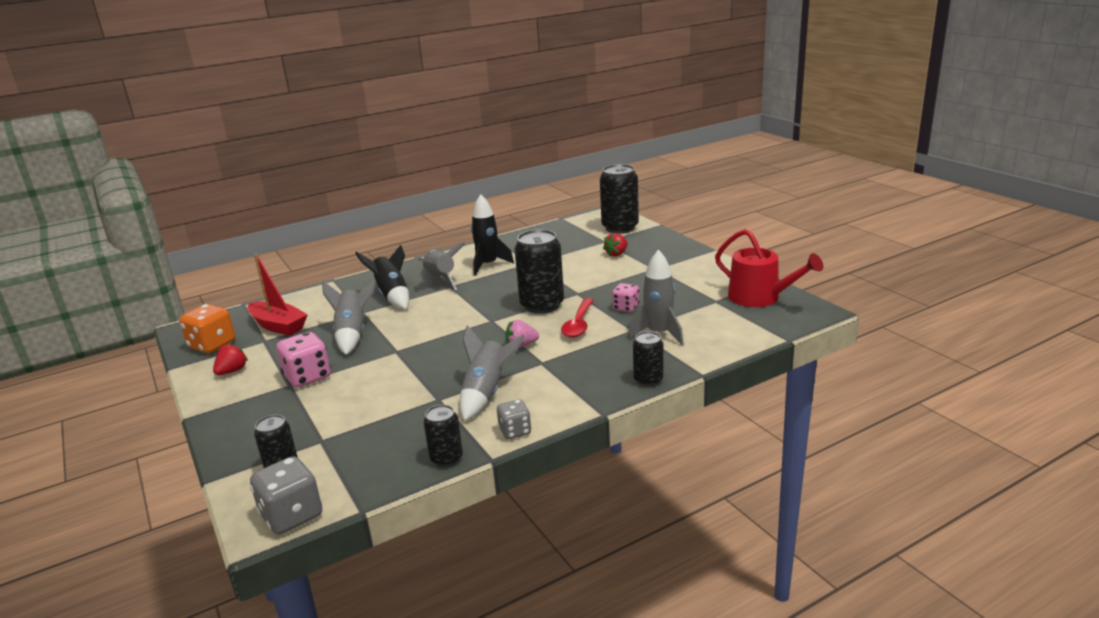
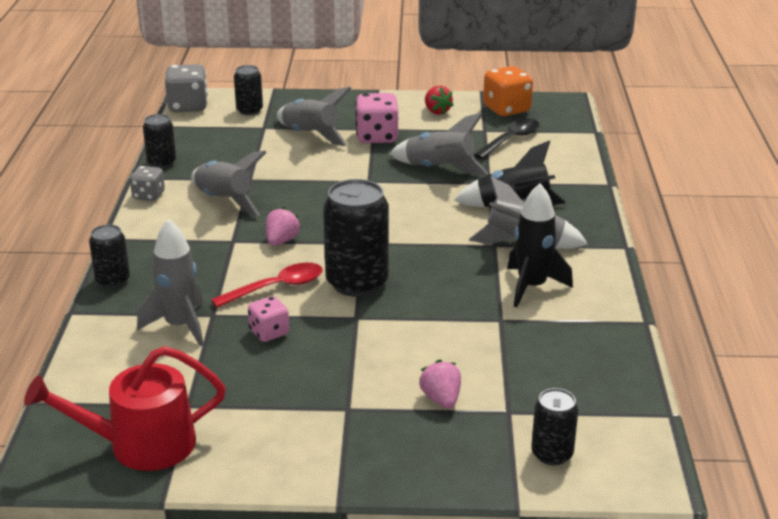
camera: 120 degrees right, 5 degrees up
(278, 326) = (510, 140): red boat -> black spoon
(324, 408) = (310, 135): none -> grey rocket
(579, 324) = (276, 287): red spoon -> red spoon turned 105 degrees clockwise
(616, 254) = (441, 399): red strawberry -> pink strawberry
(620, 227) = (552, 454): black can -> black can, size x0.55

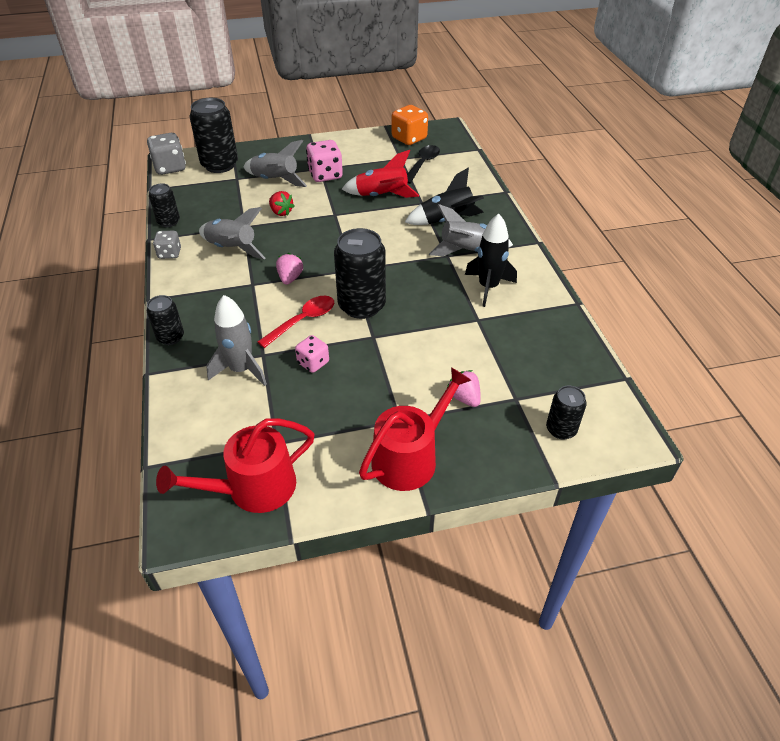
camera: 15 degrees left, 15 degrees up
(249, 110) = (220, 165): black can -> black can, size x1.82
(342, 448) = (410, 457): none -> red watering can
(437, 111) = (360, 147): red strawberry -> red strawberry (281, 212)
(439, 169) = (382, 196): grey rocket -> red rocket

